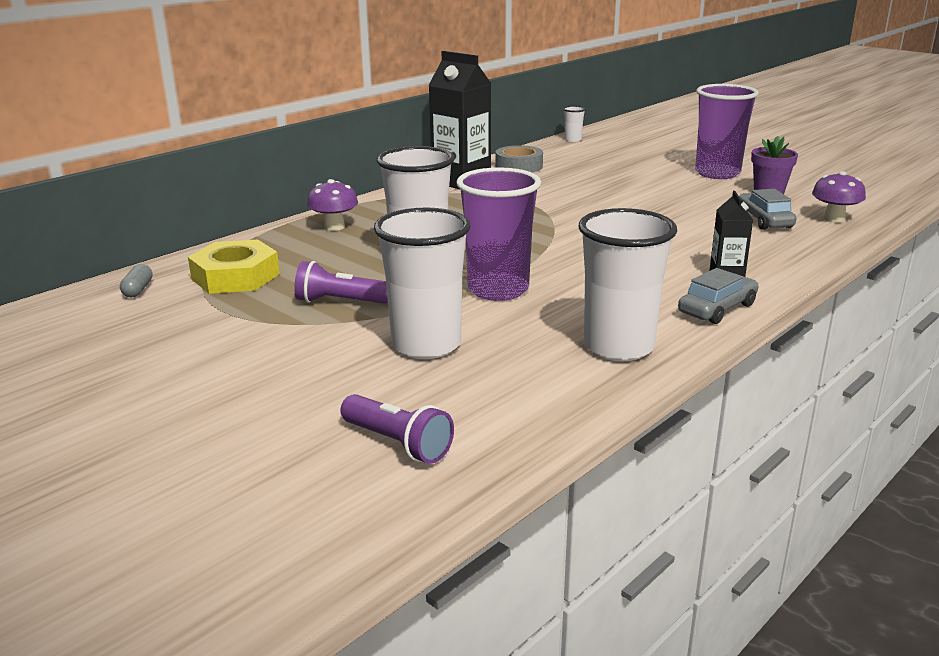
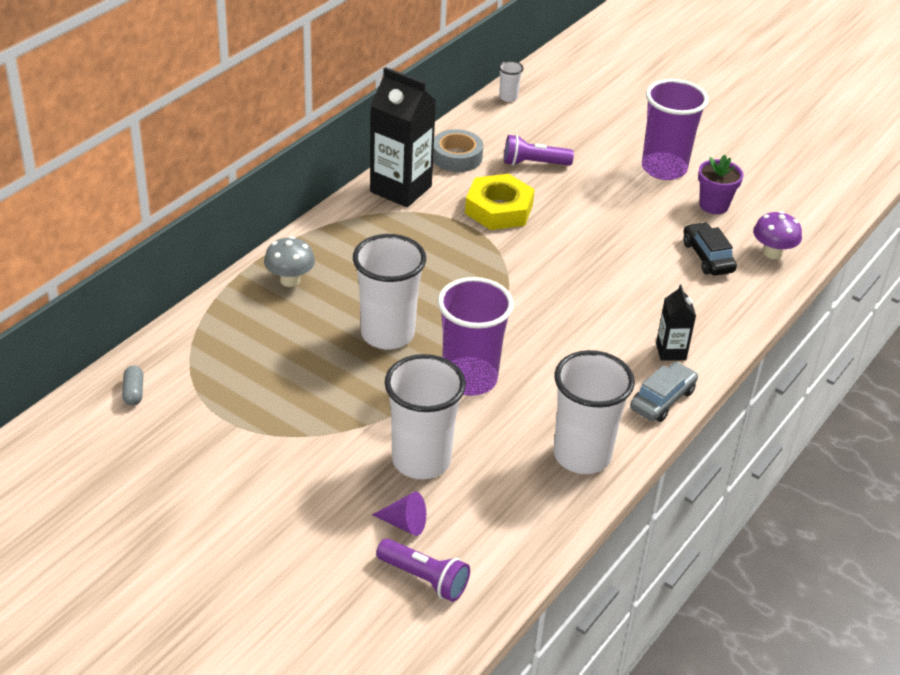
camera: 10 degrees left, 15 degrees up
(235, 276) = (219, 368): yellow nut -> yellow nut (499, 209)
(334, 227) = (290, 280): purple mushroom -> grey mushroom
(340, 302) = (330, 403): purple flashlight -> purple flashlight (534, 163)
(389, 394) = (404, 524): none -> purple cone
(764, 220) = (707, 257): grey car -> black car

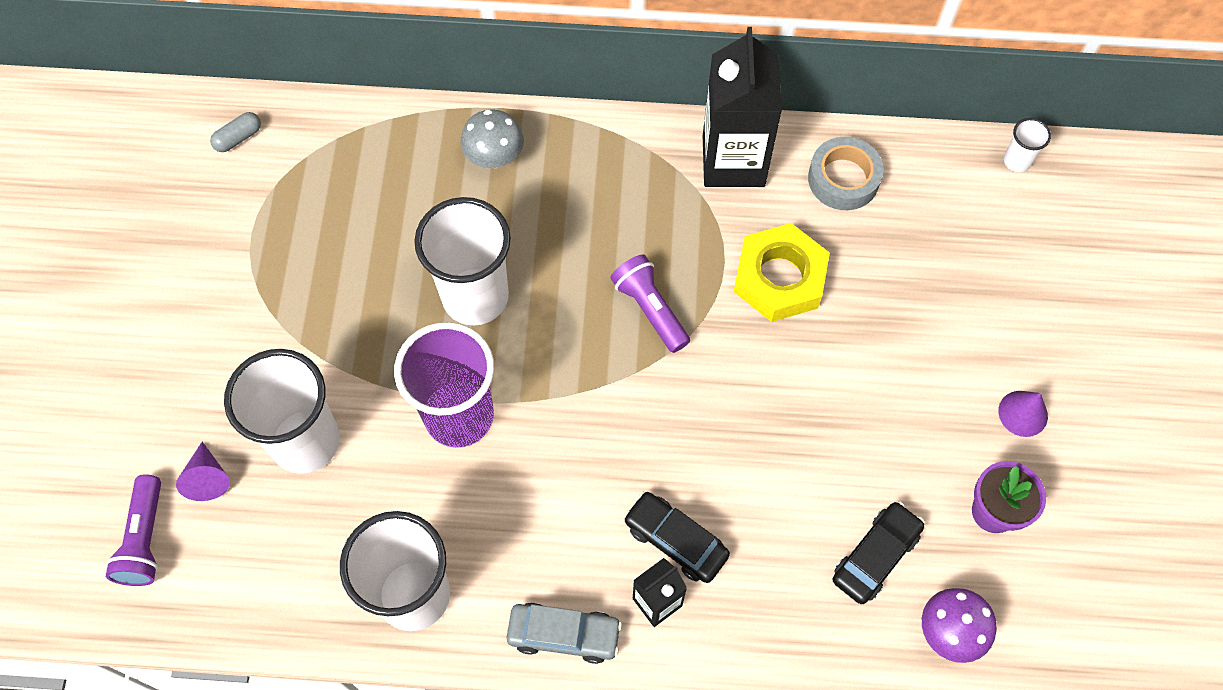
camera: 60 degrees right, 25 degrees up
(534, 163) = (902, 264): purple flashlight -> purple flashlight (650, 309)
(636, 326) = (675, 540): none -> black car
(664, 168) = (1023, 413): purple cup -> purple cone

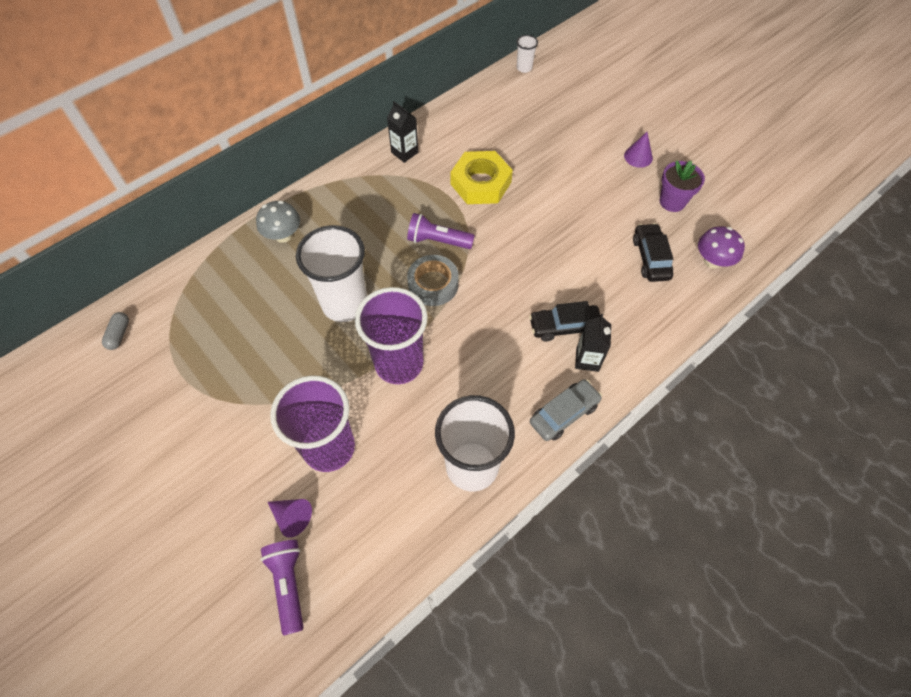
camera: 45 degrees left, 5 degrees down
(145, 539) = (289, 584): purple flashlight -> purple flashlight turned 150 degrees counterclockwise
(305, 441) = (329, 448): white cup -> purple cup
(733, 161) = (404, 152): black carton -> black carton, size x0.52
(843, 179) = (462, 124): grey tape -> grey tape (433, 284)

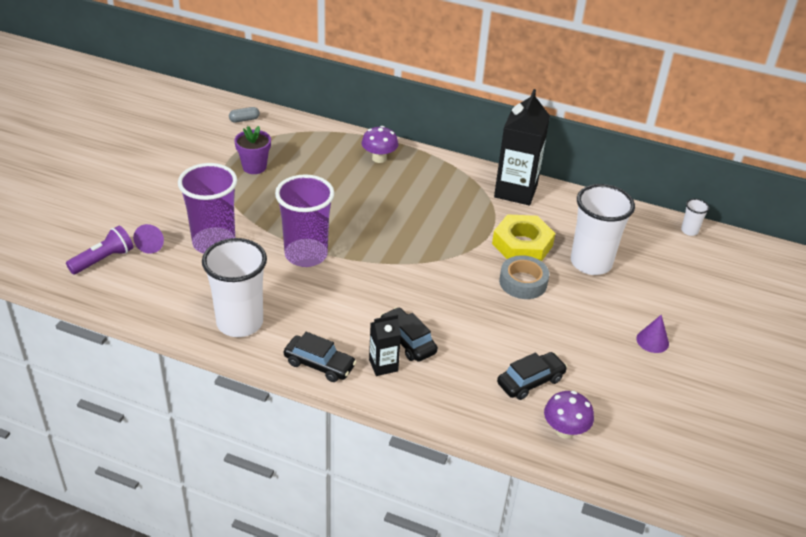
camera: 60 degrees right, 20 degrees down
(283, 235) = (379, 158): grey mushroom -> purple mushroom
(345, 304) = (340, 209): white cup -> white cup (591, 263)
(404, 152) = (515, 191): black carton -> black carton, size x1.94
(433, 284) = (393, 250): grey tape -> grey tape (523, 282)
(438, 241) = (439, 239): purple flashlight -> none
(564, 414) = (319, 364): grey car -> black car
(672, 202) = (616, 381): purple flower pot -> purple flower pot (254, 167)

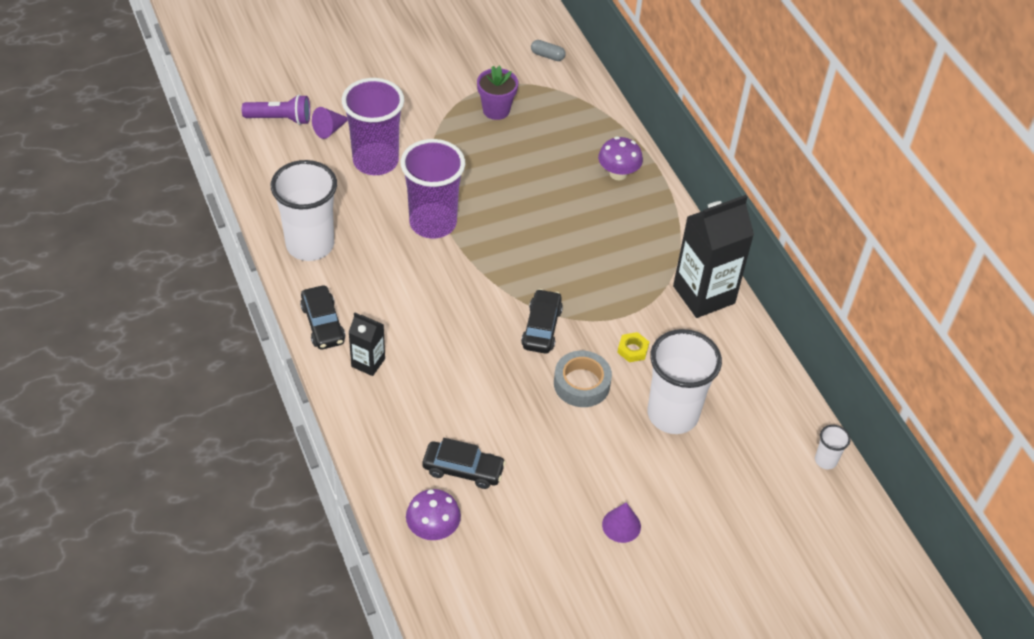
camera: 45 degrees right, 10 degrees up
(407, 341) = (413, 358): black car -> black car (541, 328)
(522, 244) = (632, 349): yellow nut -> yellow nut, size x0.44

